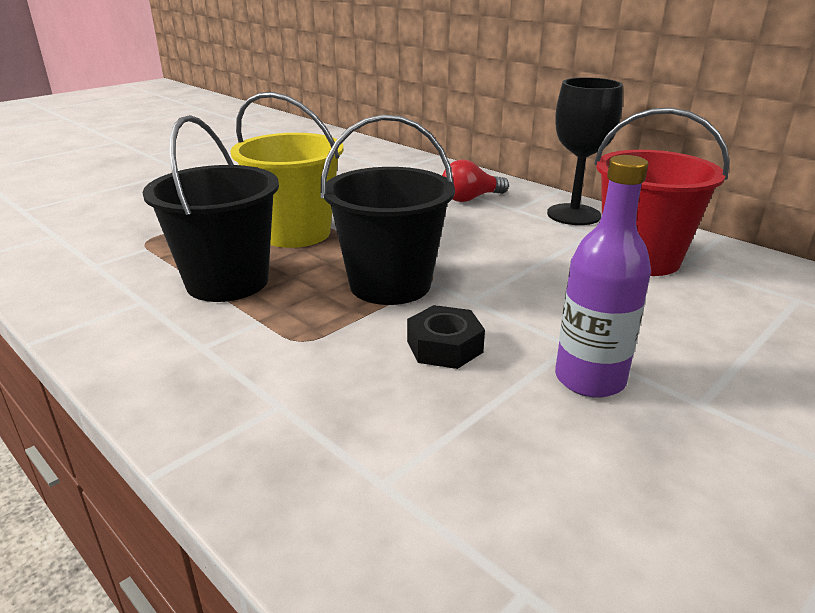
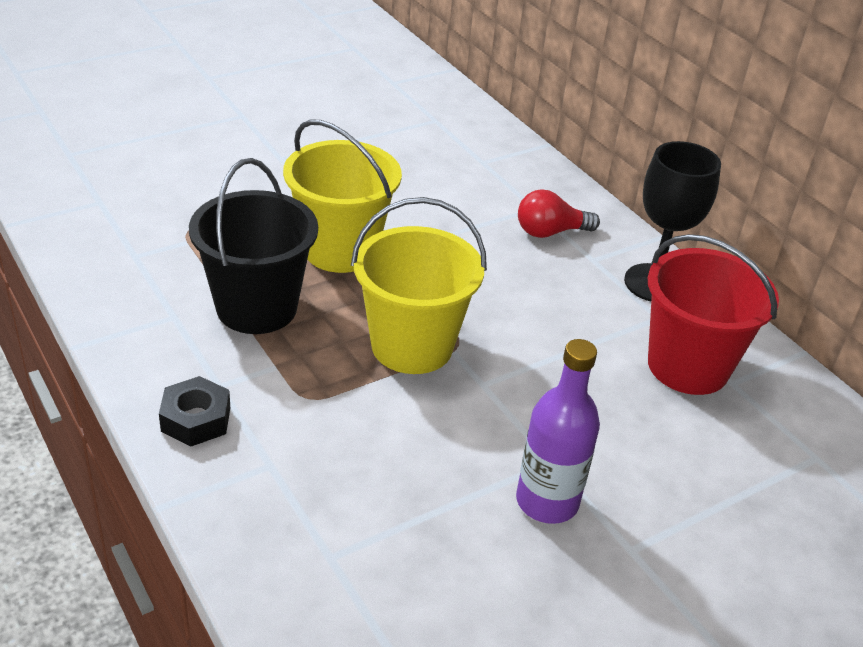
camera: 10 degrees right, 10 degrees up
(390, 284) = (412, 346): black bucket -> yellow bucket
(444, 346) = (433, 435): black nut -> black nut (196, 419)

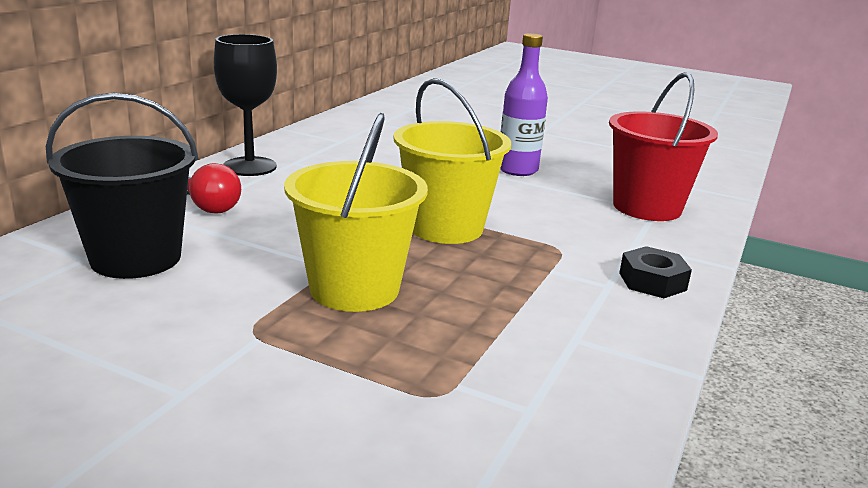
camera: 120 degrees left, 15 degrees down
(256, 308) = (499, 301): black bucket -> black bucket (136, 258)
(688, 366) = (340, 151): red bucket -> red bucket (647, 207)

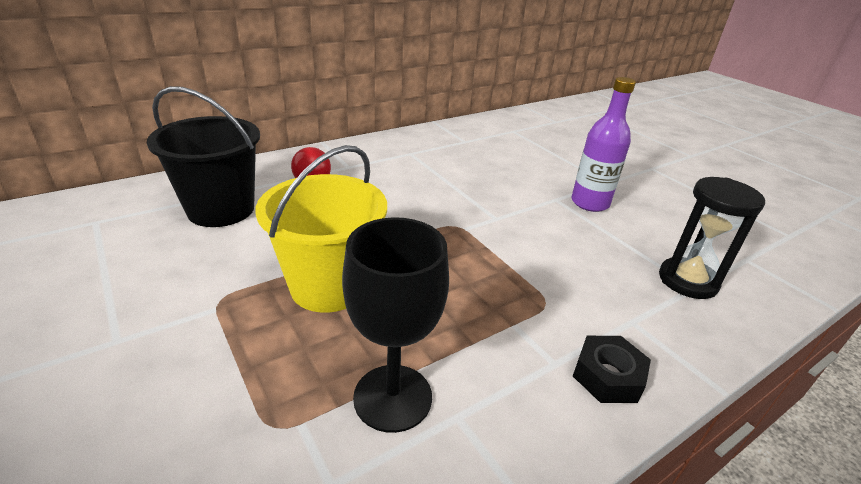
camera: 30 degrees right, 10 degrees up
(250, 166) = (375, 150): black goblet -> black goblet (393, 397)
(445, 228) = (464, 247): yellow bucket -> none
(647, 207) = (687, 281): red bucket -> black hourglass

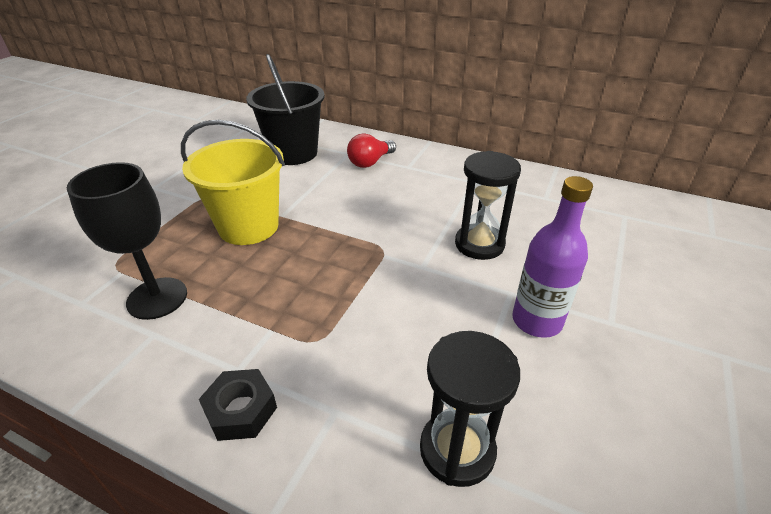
camera: 60 degrees right, 5 degrees up
(492, 186) = (479, 244): none -> black hourglass

